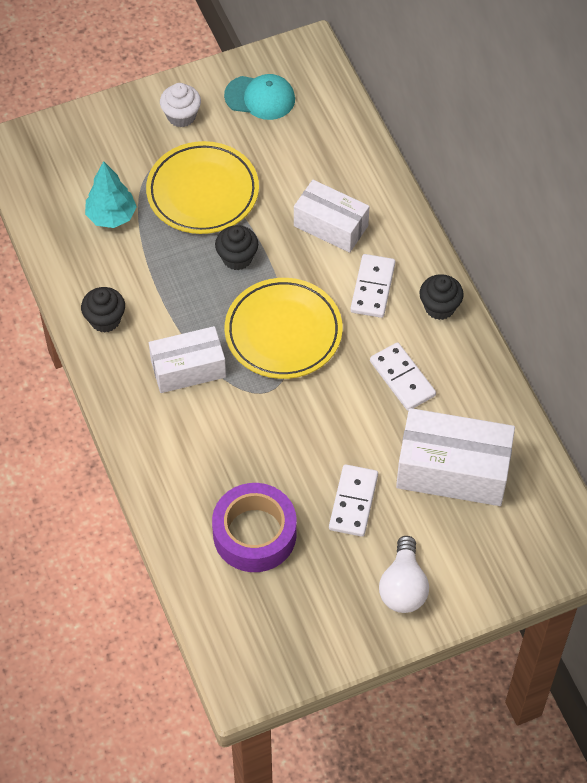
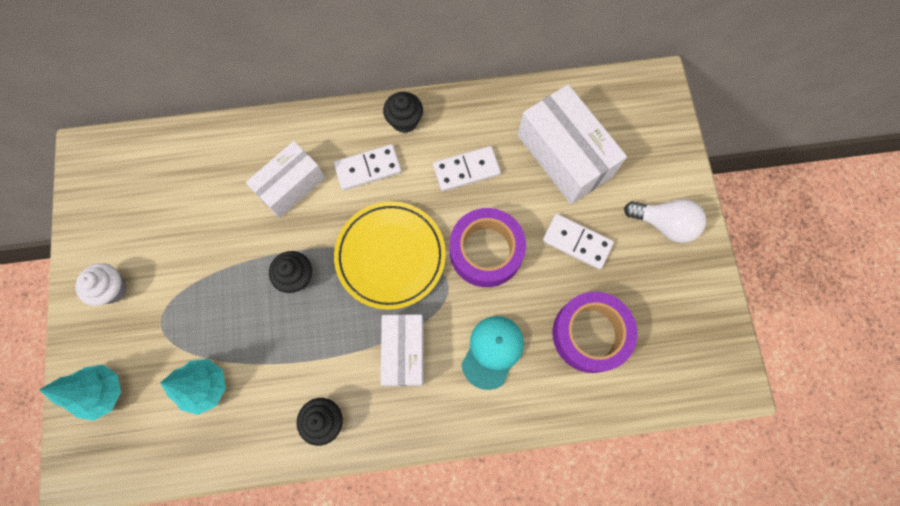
camera: 75 degrees left, 15 degrees up
(86, 141) = (103, 392): none -> turquoise tree
(203, 192) = (210, 290): yellow plate -> none
(260, 98) = (122, 210): turquoise cap -> turquoise cap (492, 351)
(315, 417) = (486, 251): none -> purple tape
(373, 288) = (368, 168): white domino -> white domino turned 45 degrees counterclockwise
(453, 470) = (564, 155): white box -> white box turned 60 degrees counterclockwise

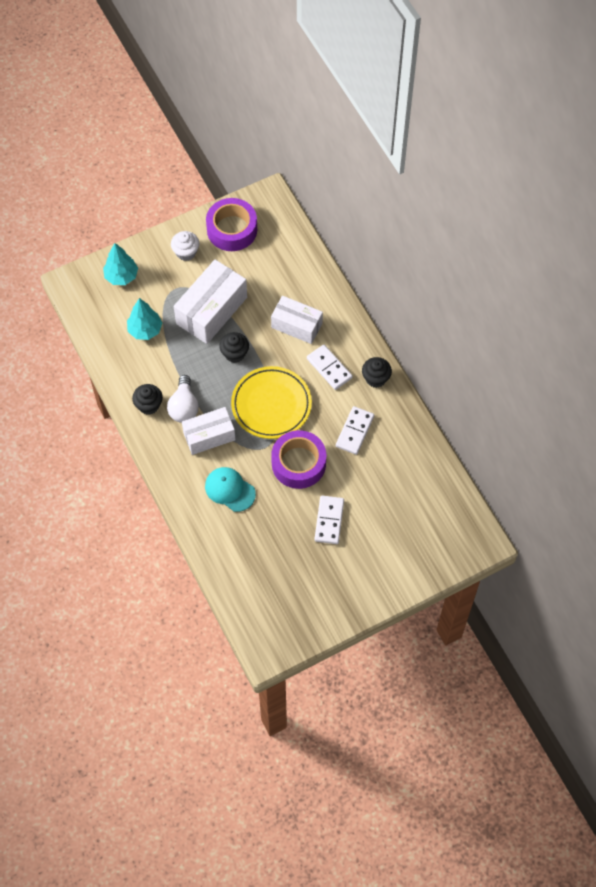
camera: 70 degrees right, 10 degrees down
(466, 170) = (354, 431): white domino -> white domino turned 60 degrees clockwise
(492, 351) = (230, 490): turquoise cap -> turquoise cap turned 150 degrees counterclockwise
(564, 155) = (394, 493): white box -> white box (212, 310)
(590, 334) = (265, 548): purple tape -> purple tape (232, 229)
(664, 224) = (367, 576): white light bulb -> white light bulb (184, 407)

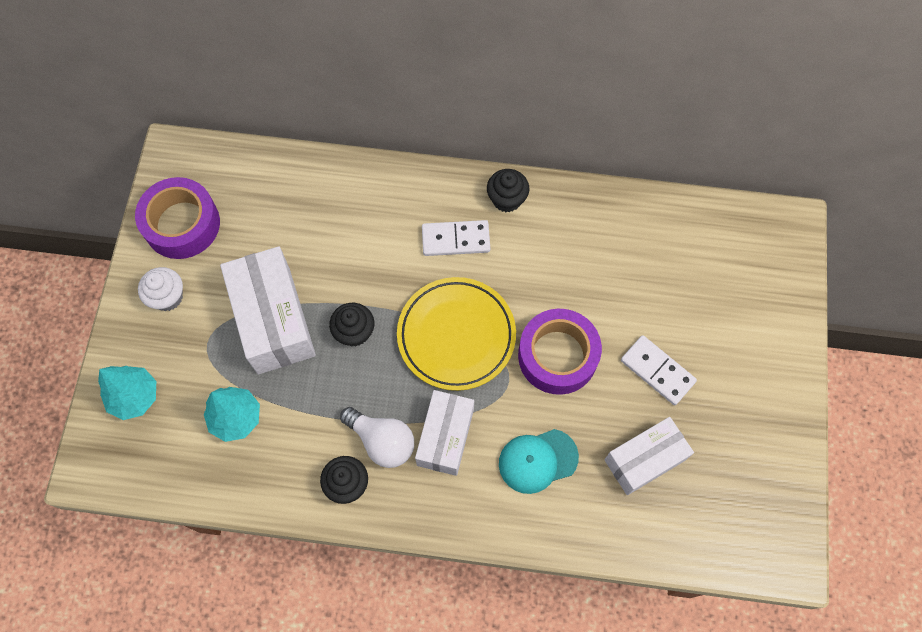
camera: 55 degrees left, 5 degrees up
(297, 325) = (371, 237): white box -> white box (644, 459)
(354, 431) = (559, 266): white domino -> none

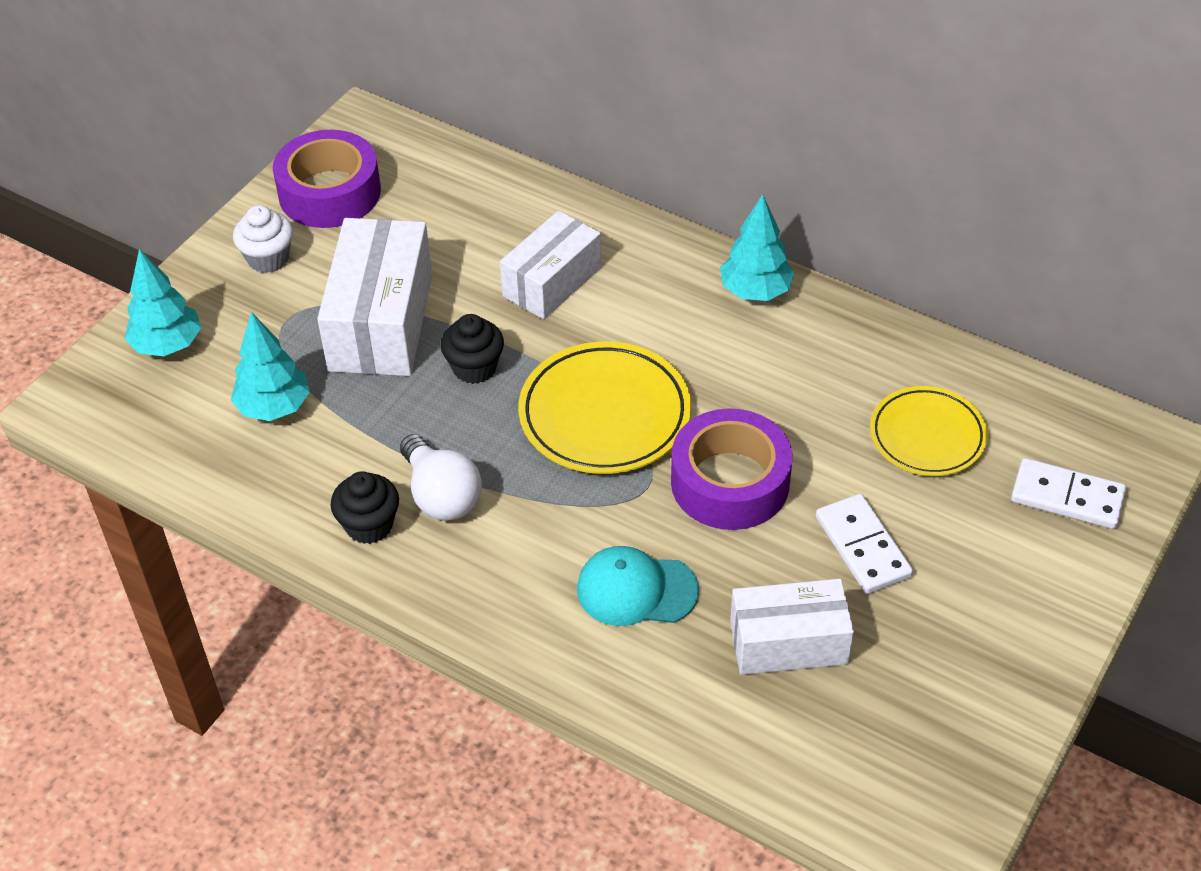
camera: 25 degrees right, 20 degrees down
(445, 437) = (527, 519): white box -> white box (552, 282)
(455, 239) = (663, 312): white domino -> white domino (1067, 497)
(506, 199) = (755, 291): black cupcake -> turquoise tree
(660, 272) = (927, 436): none -> yellow plate

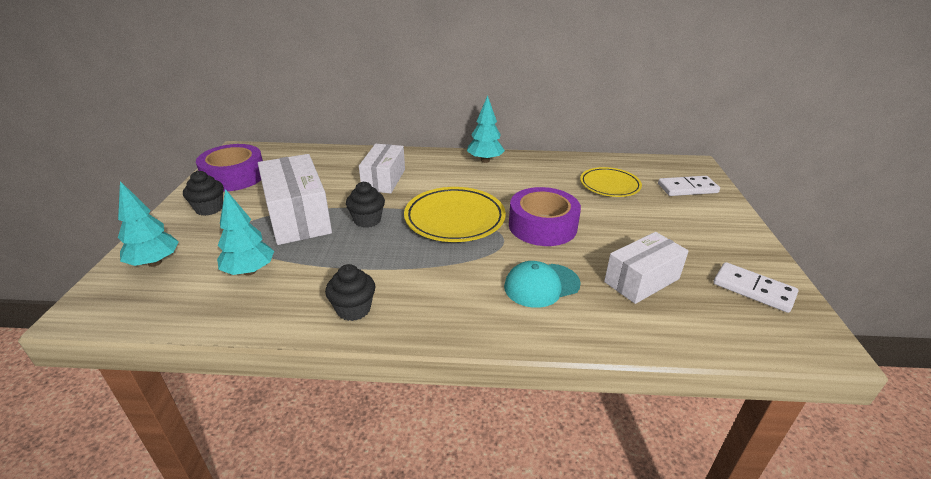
camera: 30 degrees left, 15 degrees down
(268, 258) = (209, 209): white cupcake -> black cupcake
(441, 495) = (390, 279): white light bulb -> none
(863, 547) = (629, 230): white domino -> white domino (753, 289)

